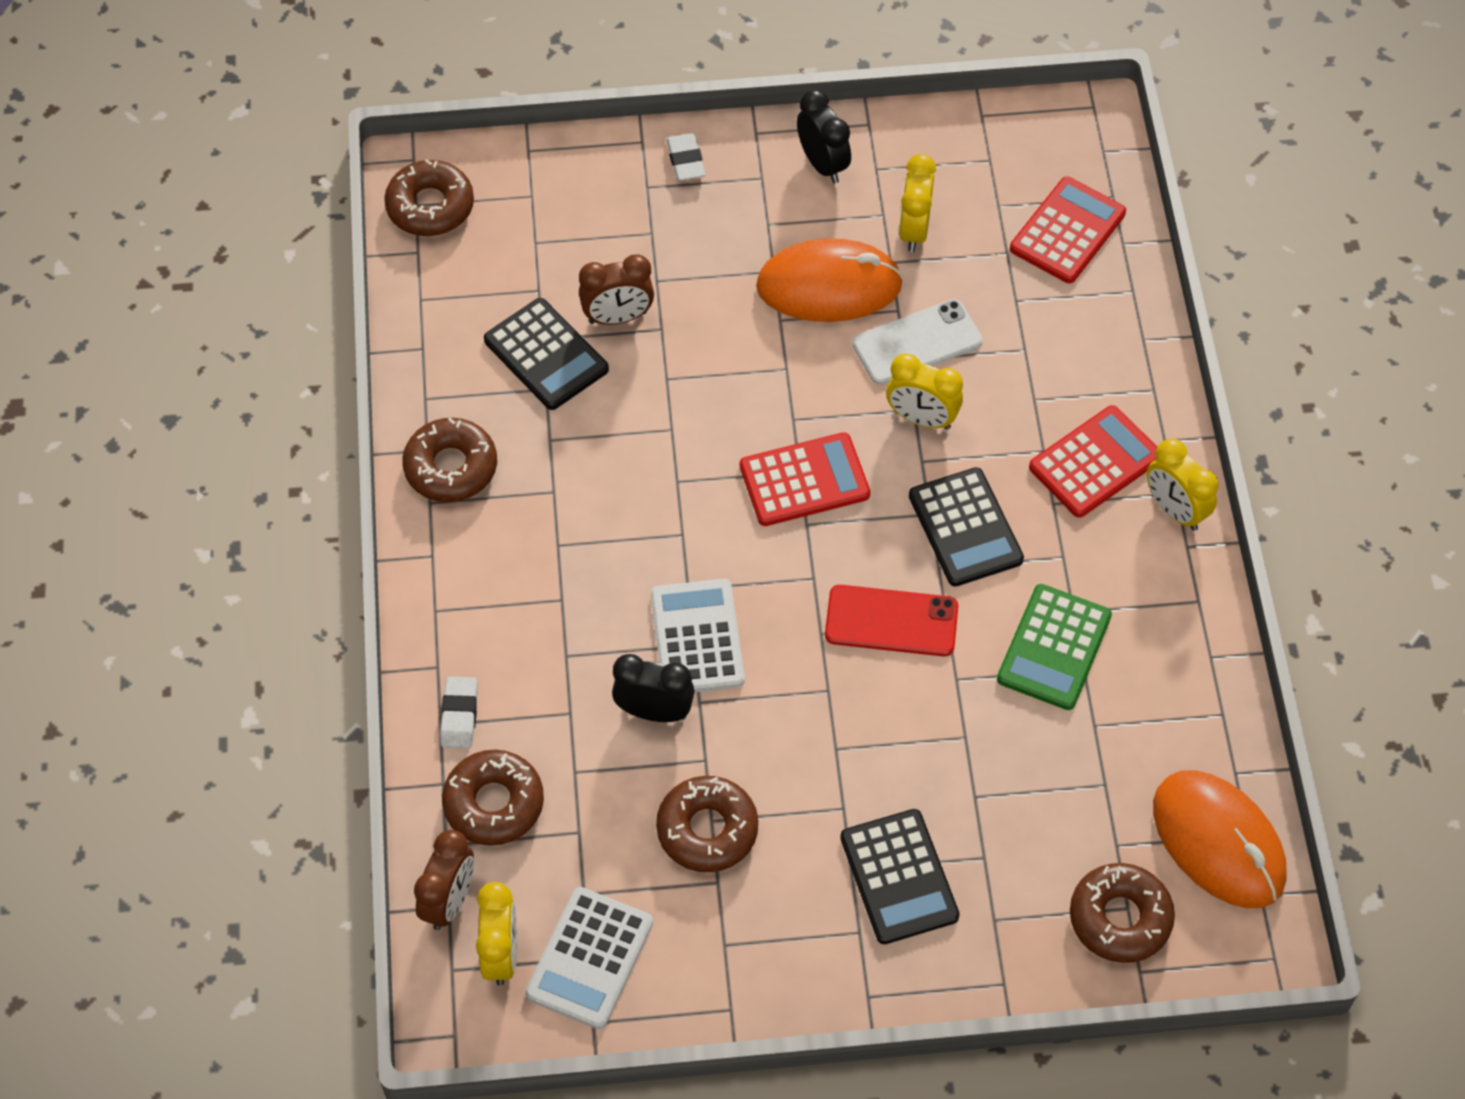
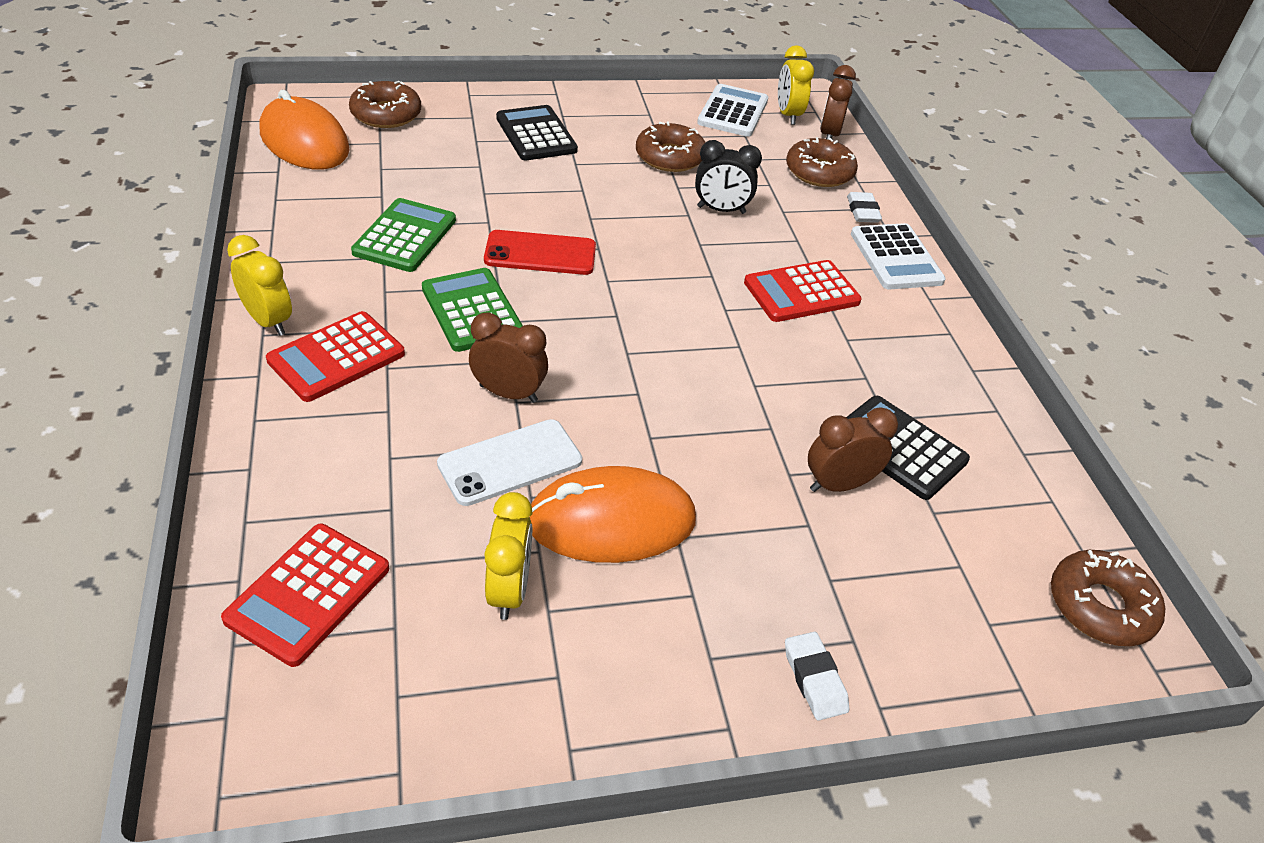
camera: 170 degrees right, 15 degrees down
(451, 467) = (945, 356): brown donut -> none
(697, 638) = (697, 247): white calculator -> white calculator (896, 258)
(804, 481) = (622, 345): red calculator -> red calculator (801, 292)
(822, 164) = (631, 680): black clock -> none
(921, 418) = (508, 393): yellow clock -> brown clock
(965, 528) = (472, 310): black calculator -> green calculator

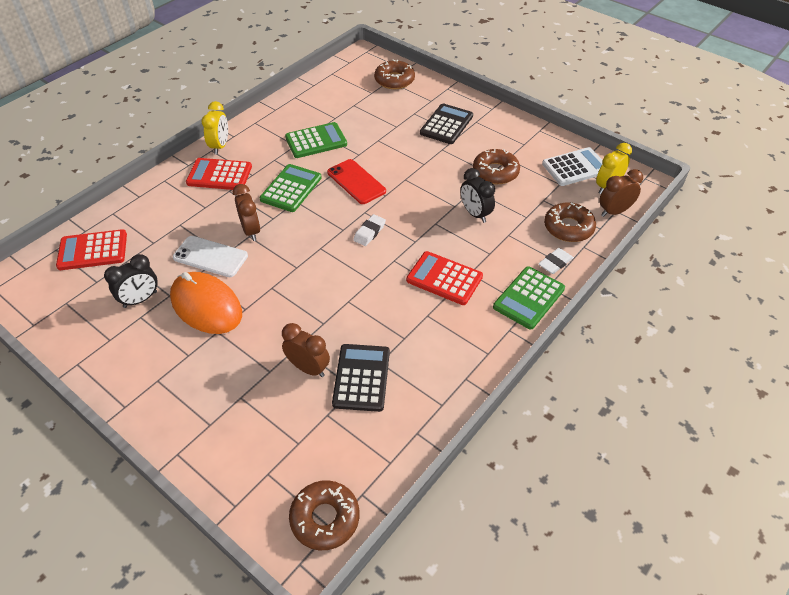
camera: 55 degrees right, 5 degrees up
(304, 141) = (342, 76): orange mouse -> none
(509, 590) = (140, 299): yellow clock -> black clock
(814, 679) = (174, 422): white eraser -> white eraser (369, 232)
(896, 258) = (528, 298): white calculator -> green calculator

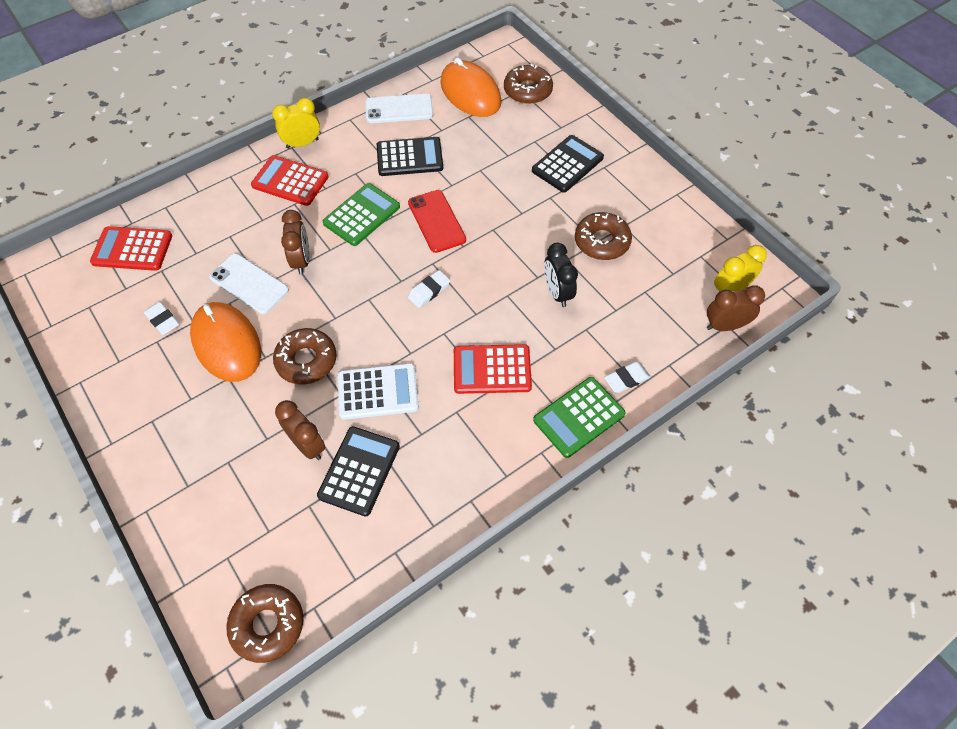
camera: 15 degrees right, 10 degrees up
(140, 299) = (162, 320): black clock -> white eraser
(220, 146) = (302, 143): yellow clock -> yellow clock turned 135 degrees counterclockwise
(294, 109) = (399, 109): none -> white phone
(316, 141) = (409, 157): green calculator -> black calculator
(349, 89) = (470, 93): none -> orange mouse
(444, 278) = (492, 369): red calculator -> red calculator turned 45 degrees counterclockwise
(568, 227) = (660, 335): brown donut -> brown donut (306, 360)
(575, 167) = (701, 255): white calculator -> white calculator (378, 392)

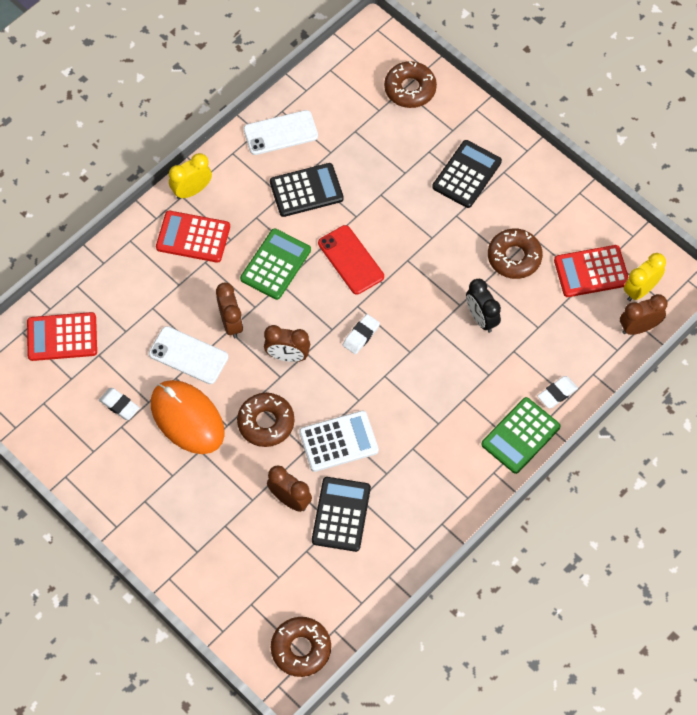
camera: 10 degrees left, 5 degrees up
(348, 299) = (287, 356): none -> brown clock
(470, 93) = (350, 101): orange mouse -> none
(492, 369) = (435, 404): red calculator -> red calculator (591, 271)

